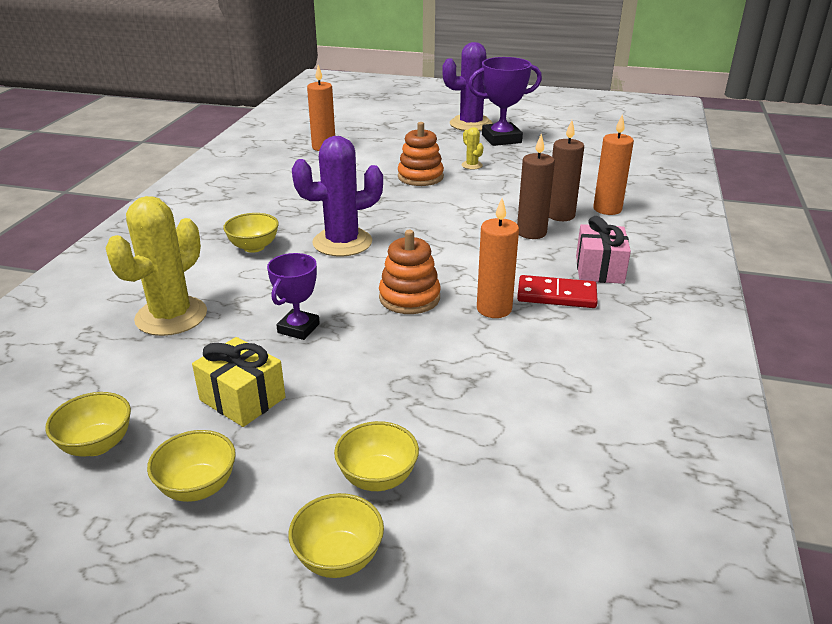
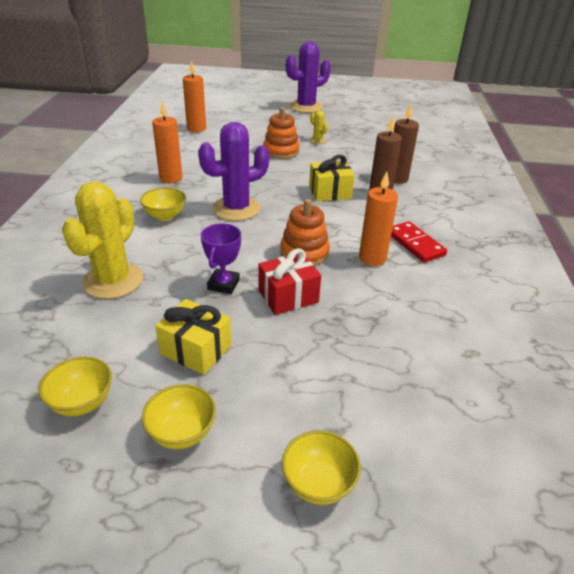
camera: 10 degrees left, 5 degrees up
(372, 347) = (288, 296): none -> red gift
(377, 477) = (327, 409): yellow bowl -> none
(466, 228) = (330, 192): none -> yellow gift
(501, 139) = (333, 118): purple trophy -> none
(556, 295) = (415, 244): red domino -> red domino turned 60 degrees clockwise
(599, 269) = (440, 221): pink gift -> none
(607, 209) = (429, 172): orange candle -> orange candle (171, 178)

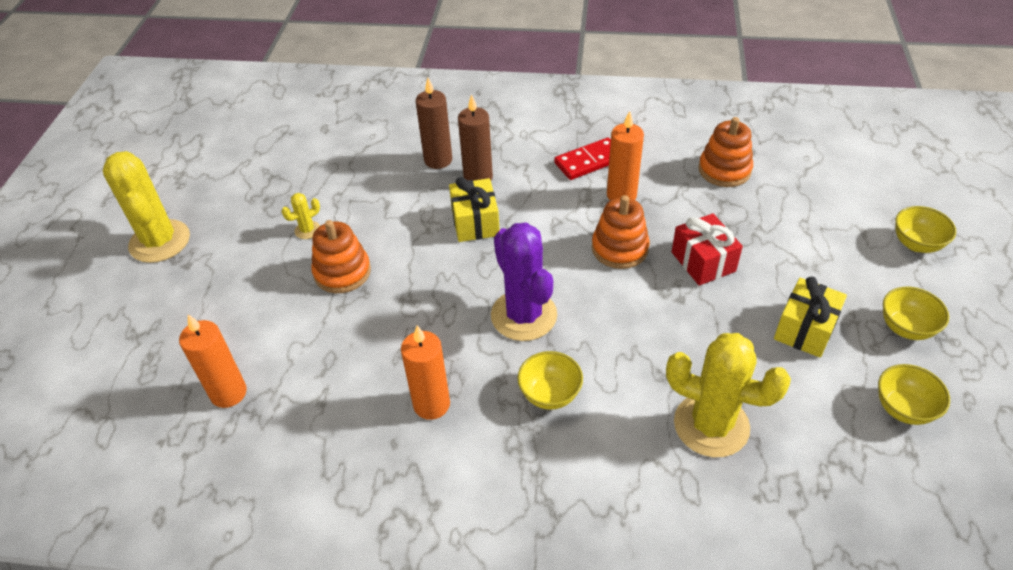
camera: 85 degrees left, 10 degrees up
(223, 284) = (694, 316): purple trophy -> none
(306, 107) = (160, 241): purple cactus -> yellow cactus
(426, 327) = (724, 170): none -> orange stacking toy

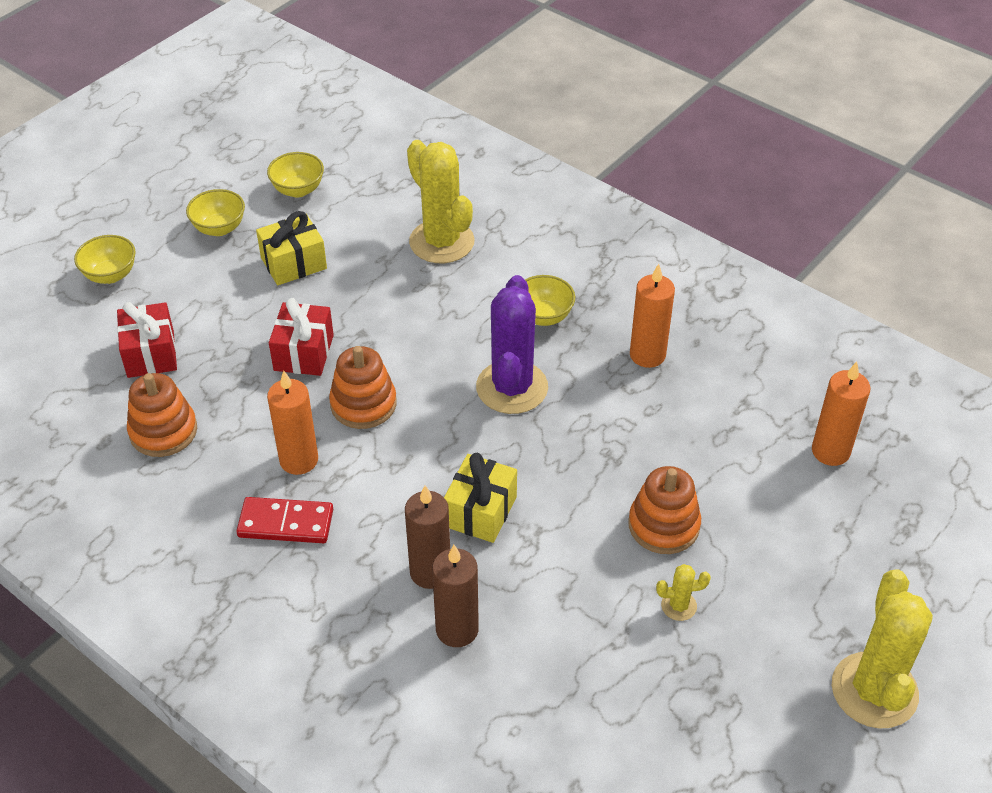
camera: 150 degrees left, 0 degrees up
(802, 207) = (150, 354): none -> red gift

